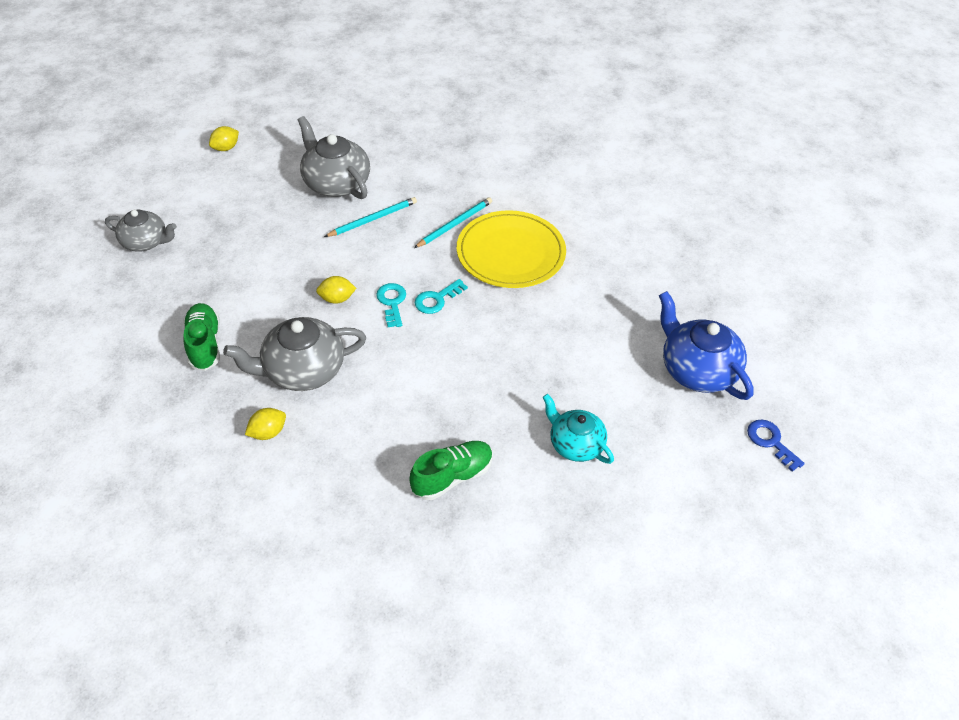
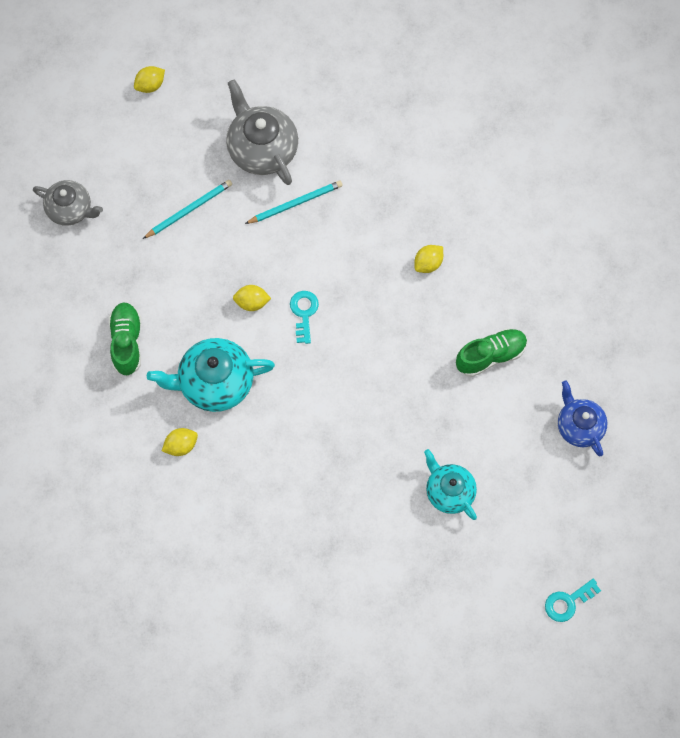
camera: 10 degrees right, 20 degrees up
(302, 370) = (214, 382): grey teapot -> turquoise teapot
(437, 299) = (347, 314): turquoise key -> turquoise key (568, 602)
(452, 477) = (336, 510): green shoe -> green shoe (490, 356)
(455, 224) = (377, 219): turquoise pencil -> turquoise pencil (189, 210)
(510, 253) = (428, 264): yellow plate -> yellow lemon
(697, 370) = (579, 426): blue teapot -> blue teapot, size x0.65
(770, 442) = (625, 511): blue key -> none

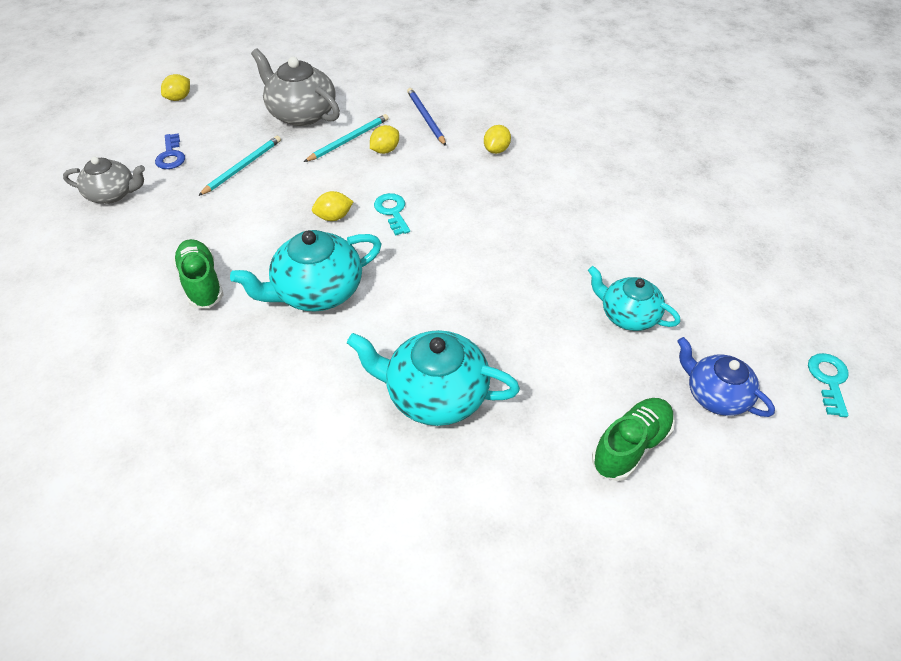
camera: 20 degrees left, 20 degrees down
(128, 172) = (171, 155): none -> blue key
(181, 446) = (296, 361): yellow lemon -> yellow lemon (385, 150)
(271, 511) = (435, 394): none -> turquoise teapot
(379, 195) = (426, 118): none -> blue pencil
(490, 356) = (596, 197): green shoe -> green shoe (631, 446)
(568, 602) = (828, 380): turquoise key -> turquoise key turned 150 degrees clockwise
(579, 426) = (718, 226): blue teapot -> blue teapot (715, 395)

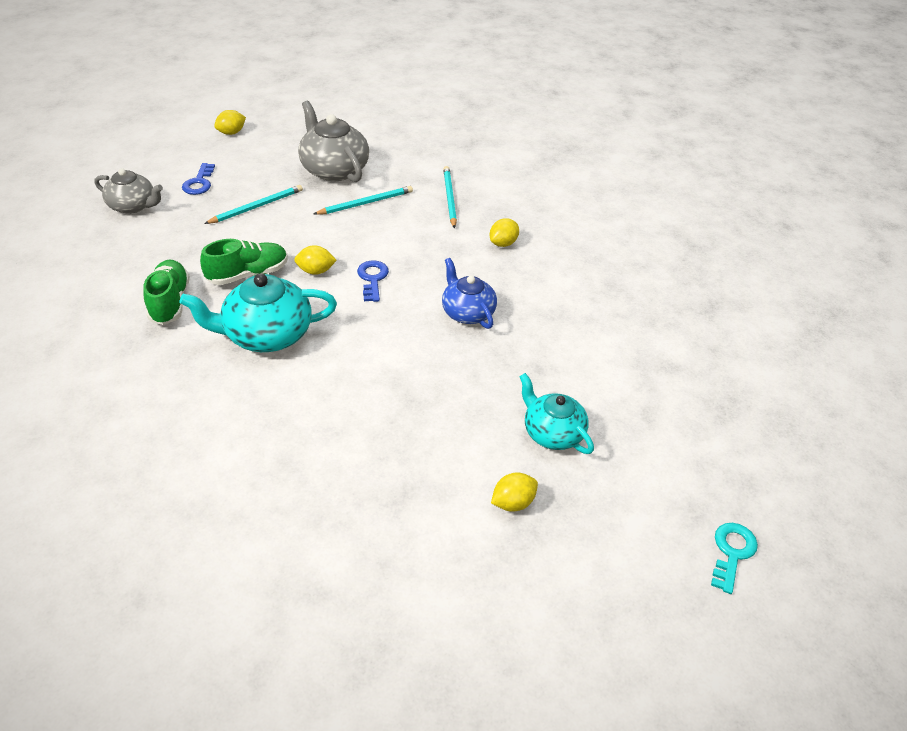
camera: 15 degrees right, 5 degrees down
(385, 150) = (395, 220): yellow lemon -> yellow lemon (513, 502)
(392, 212) = (372, 279): turquoise key -> blue key
(426, 118) = (449, 198): blue pencil -> turquoise pencil
(435, 394) = (326, 456): turquoise teapot -> none
(631, 446) = (489, 557): green shoe -> green shoe (248, 274)
(715, 395) = (601, 533): blue teapot -> blue teapot (467, 312)

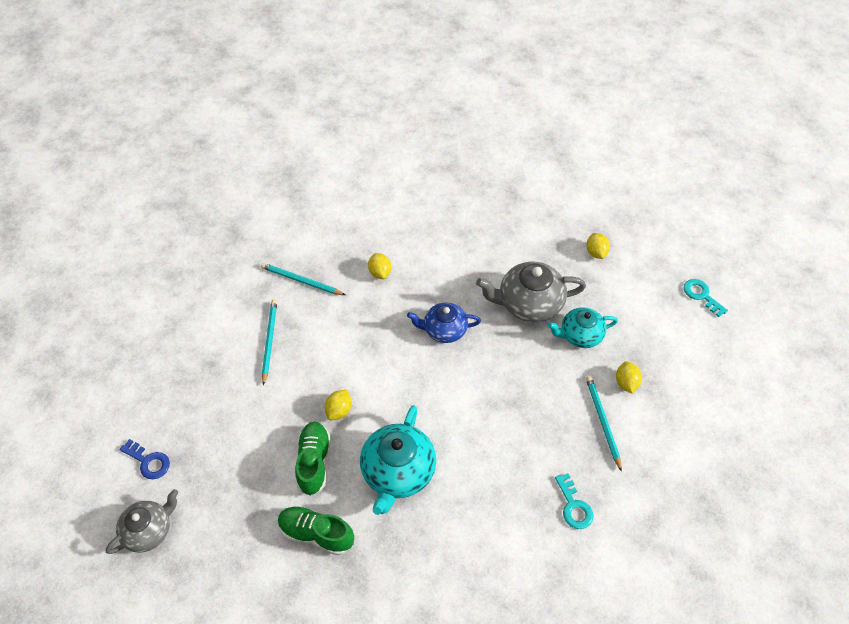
camera: 60 degrees left, 10 degrees up
(231, 133) = (79, 408): yellow lemon -> yellow lemon (596, 252)
(257, 207) = (220, 425): turquoise pencil -> turquoise pencil (602, 421)
(297, 500) = (574, 506): none -> turquoise key
(334, 169) = (203, 345): grey teapot -> grey teapot (528, 303)
(372, 279) = (371, 375): blue key -> none

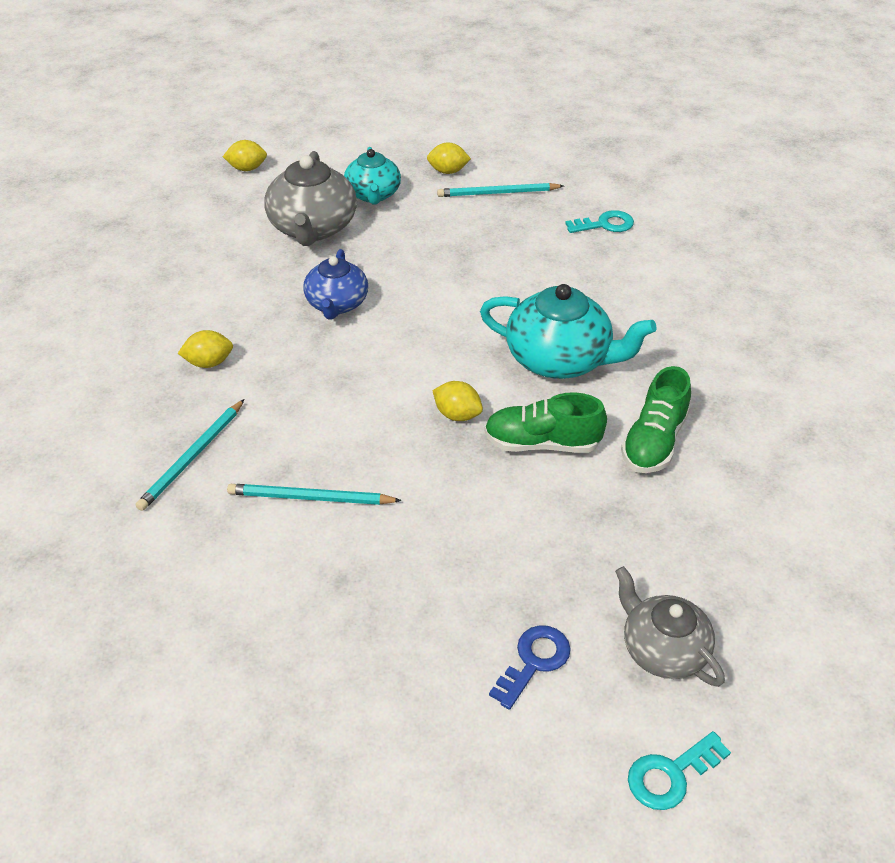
camera: 85 degrees left, 10 degrees down
(701, 295) = (338, 108): turquoise key -> turquoise key (670, 775)

